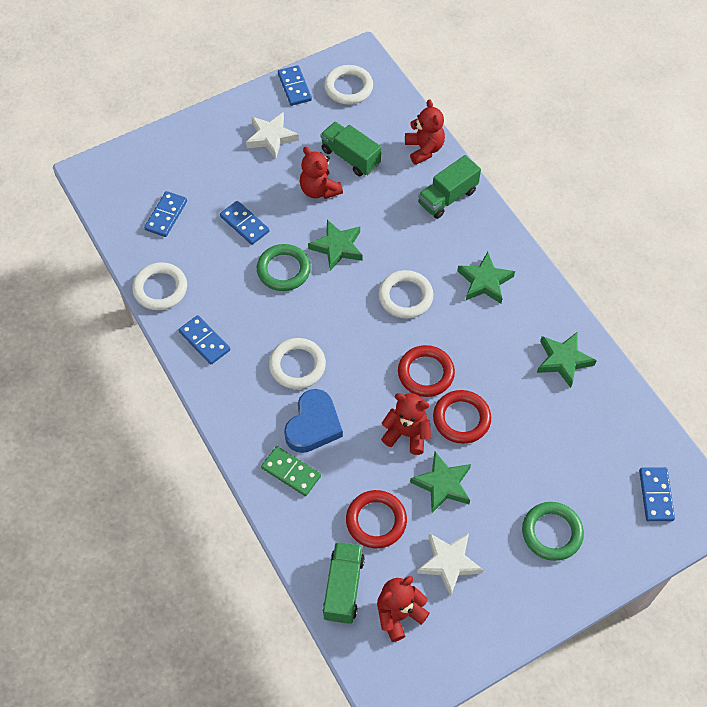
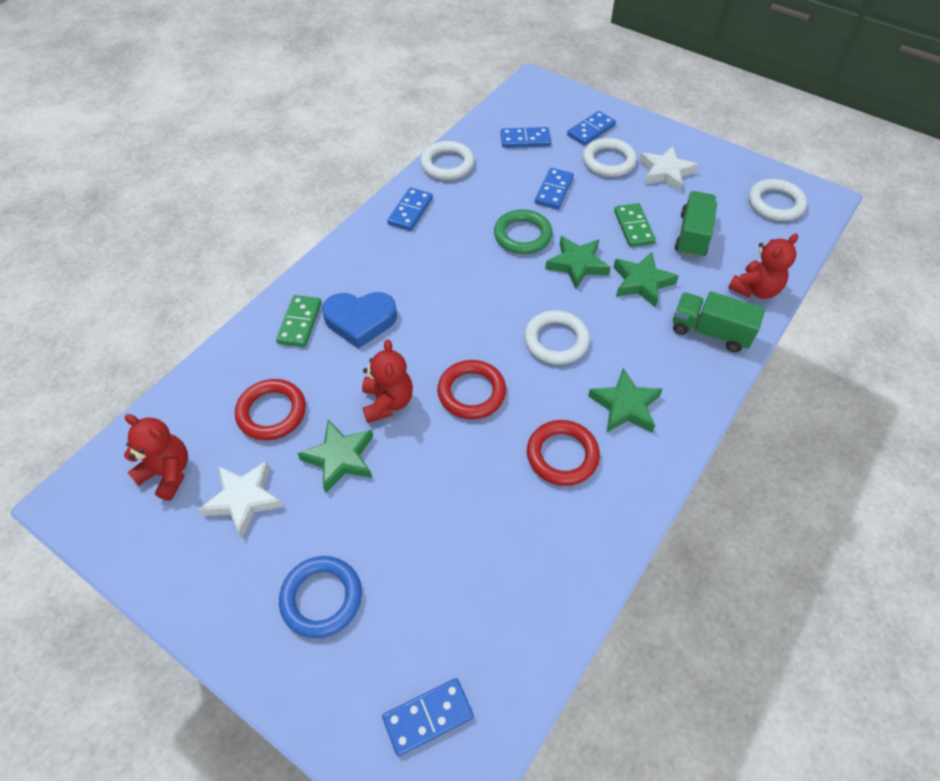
camera: 65 degrees right, 5 degrees down
(294, 87) = (738, 166): blue domino -> blue domino (591, 130)
(297, 366) = (421, 284): white ring -> white ring (608, 161)
(319, 190) = (633, 227): red teddy bear -> green domino
(343, 588) = (185, 412): green truck -> none
(461, 419) = (431, 447): red ring -> red ring (562, 455)
(552, 533) = (321, 598): green ring -> blue ring
(563, 360) = (569, 527): green star -> green star (642, 282)

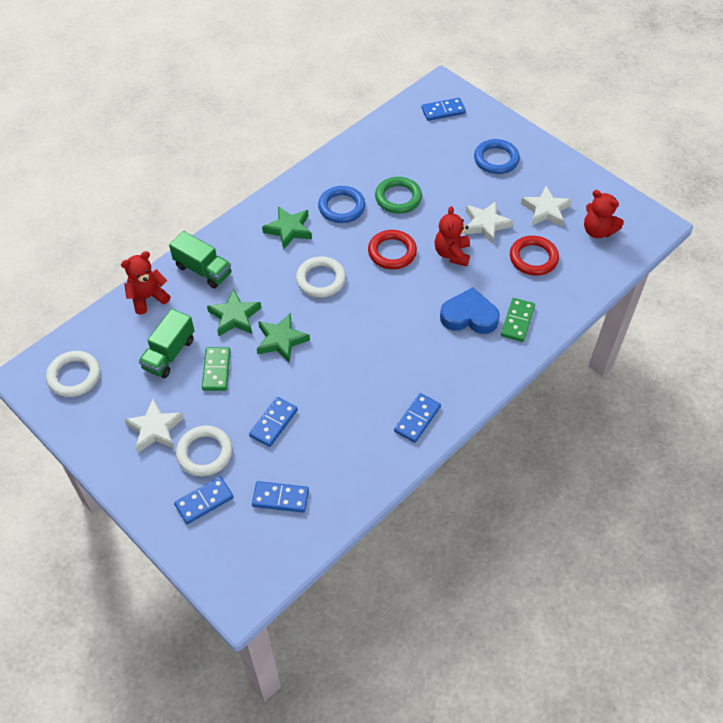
camera: 170 degrees left, 0 degrees up
(340, 458) = (485, 224): green star -> white star
(447, 164) = (371, 475): white ring -> none
(522, 235) = (319, 376): green ring -> green ring (398, 198)
(562, 455) = (341, 207): red ring -> blue ring

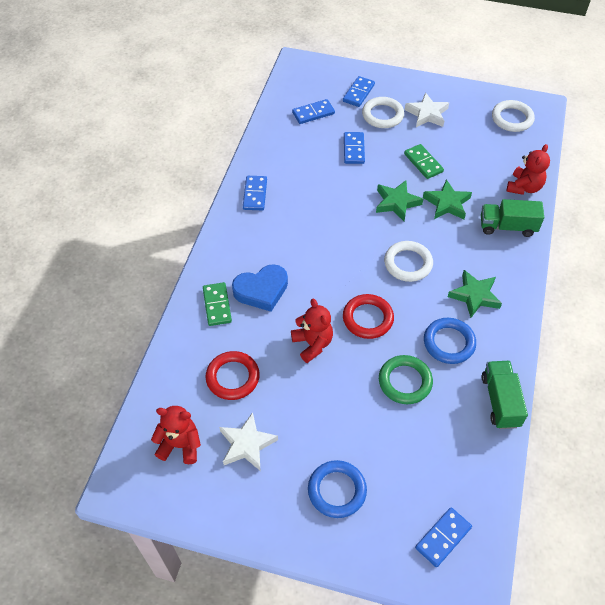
camera: 150 degrees right, 0 degrees up
(169, 354) = (466, 158): green truck -> green truck (500, 401)
(485, 224) = (299, 393): white star -> none

